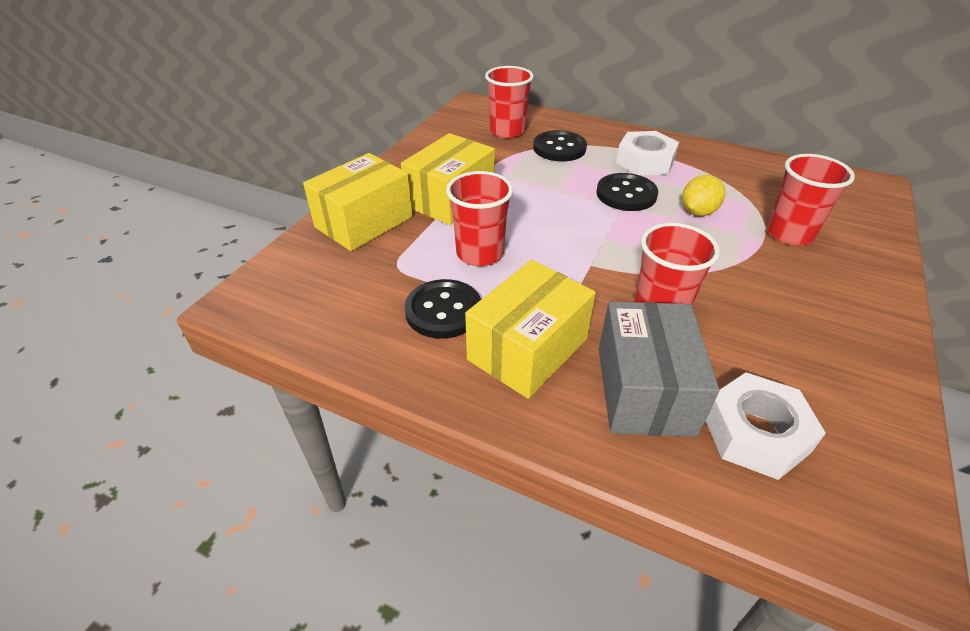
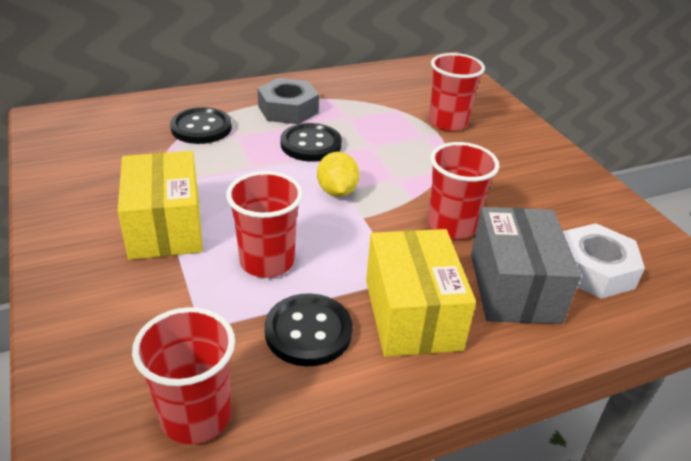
camera: 50 degrees left, 5 degrees down
(364, 222) = (104, 301): yellow box -> none
(507, 131) = (127, 132): red cup -> red cup (196, 416)
(644, 390) = (514, 287): grey box -> grey box turned 45 degrees clockwise
(645, 161) = (288, 109): white nut -> grey nut
(698, 212) = (377, 134): yellow lemon -> yellow lemon (337, 191)

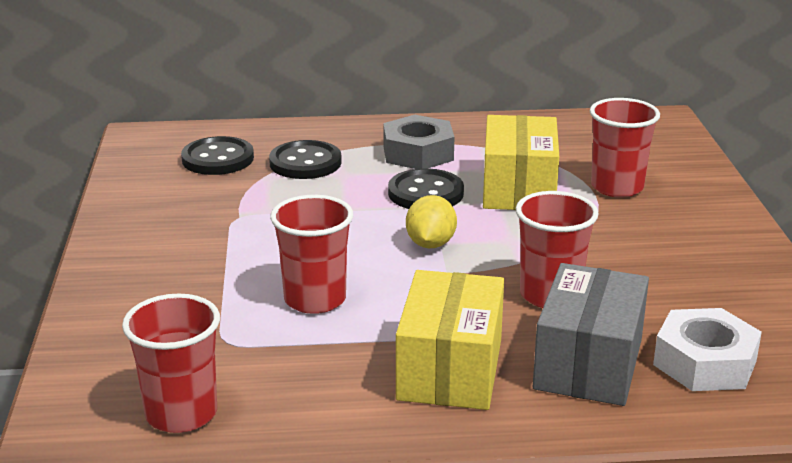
camera: 20 degrees right, 10 degrees down
(165, 227) = (222, 253): yellow box -> yellow box (518, 189)
(308, 331) = (327, 366): black button -> black button (218, 159)

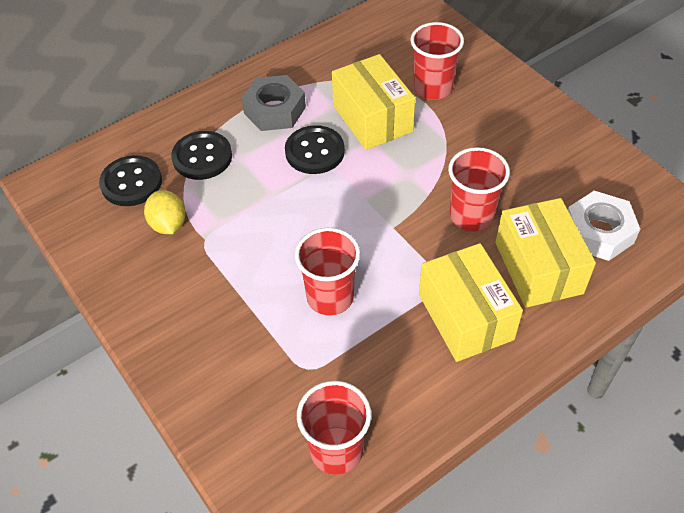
camera: 30 degrees left, 25 degrees up
(430, 244) = (360, 203): yellow lemon -> yellow lemon (168, 224)
(588, 364) = (538, 268): grey box -> yellow box

